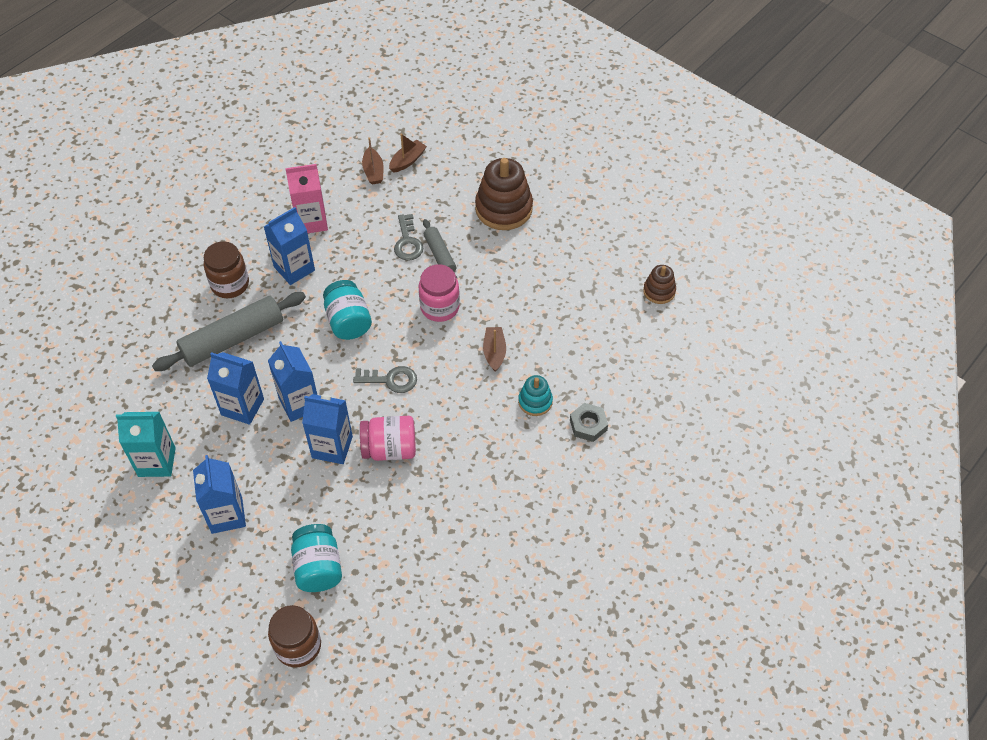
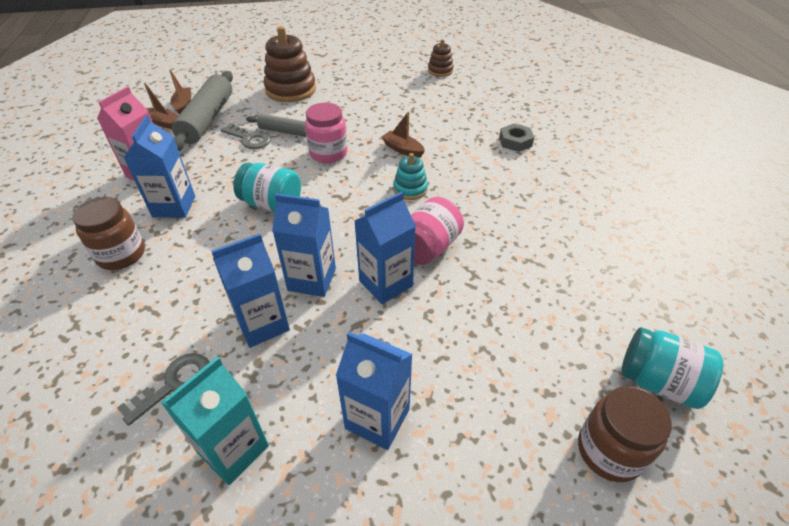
camera: 50 degrees left, 10 degrees down
(233, 339) = (179, 287): grey rolling pin -> grey rolling pin (207, 119)
(318, 567) = (516, 372): turquoise jar -> turquoise jar (658, 382)
(391, 380) = (360, 211): grey key -> grey key (175, 384)
(535, 401) = (469, 153): turquoise stacking toy -> turquoise stacking toy (410, 189)

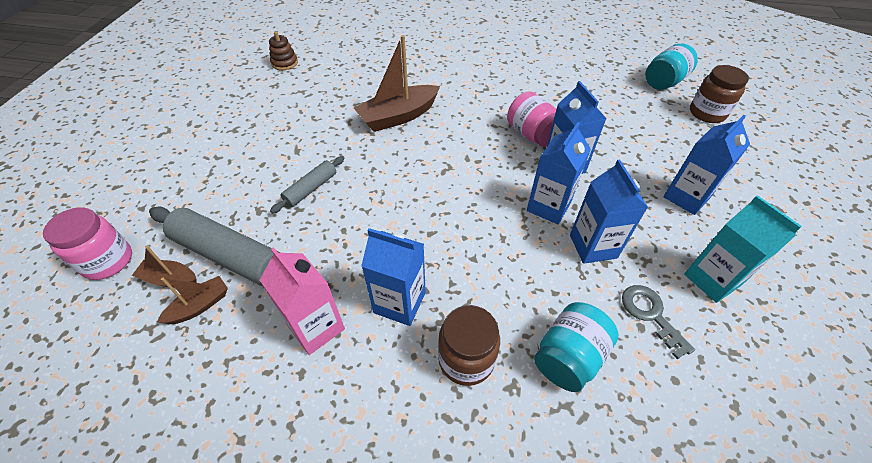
camera: 70 degrees left, 5 degrees up
(249, 139) = (305, 220): grey key -> none
(272, 204) = (435, 217): turquoise jar -> turquoise jar (568, 357)
(291, 90) = (226, 170): brown stacking toy -> none
(328, 153) = (374, 163): pink jar -> pink jar (108, 261)
(402, 149) = (398, 116): brown boat -> brown boat, size x1.92
(410, 189) = (457, 126): turquoise stacking toy -> none
(515, 141) = (425, 58): grey nut -> none

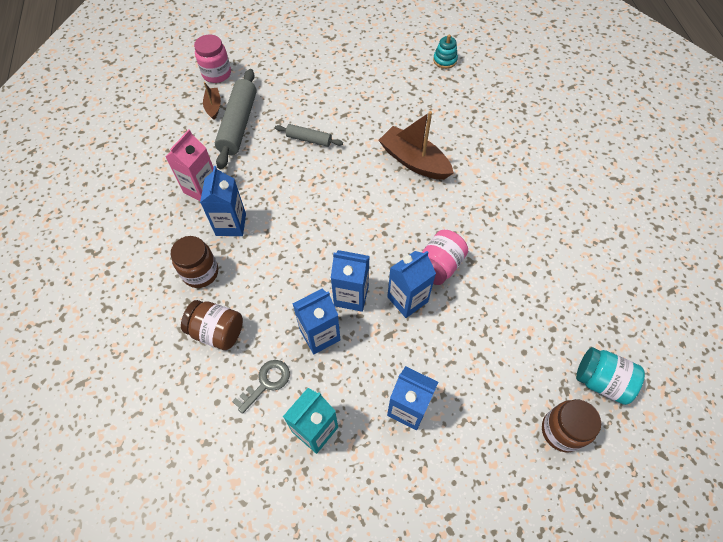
camera: 70 degrees right, 10 degrees up
(200, 306) = (200, 129): brown boat -> none
(284, 63) = (445, 60): brown stacking toy -> turquoise stacking toy
(568, 357) = (217, 331): turquoise jar -> brown jar

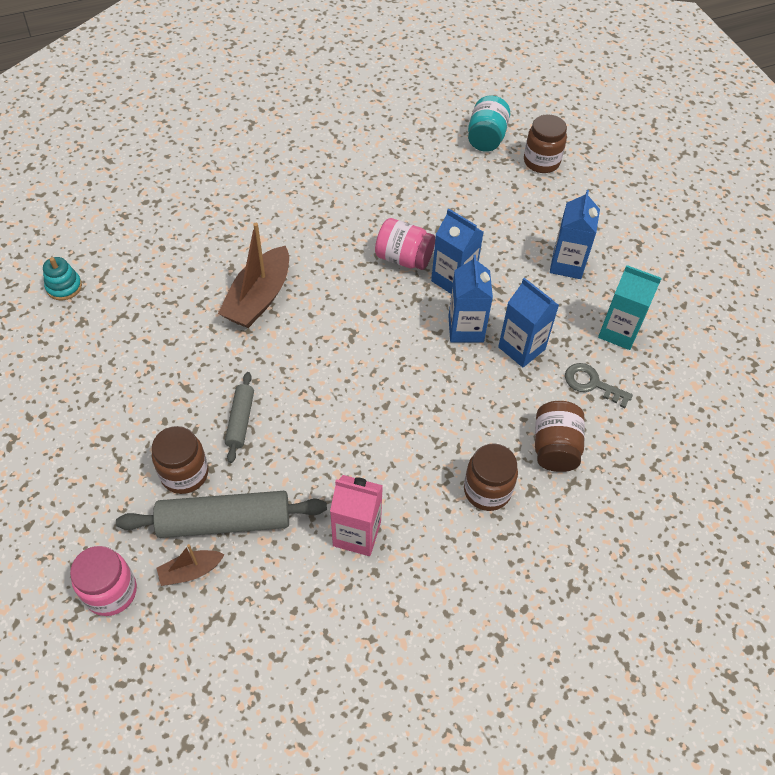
camera: 105 degrees left, 5 degrees down
(231, 224) = (406, 477): blue carton -> none
(279, 109) = (184, 474): none -> brown jar

